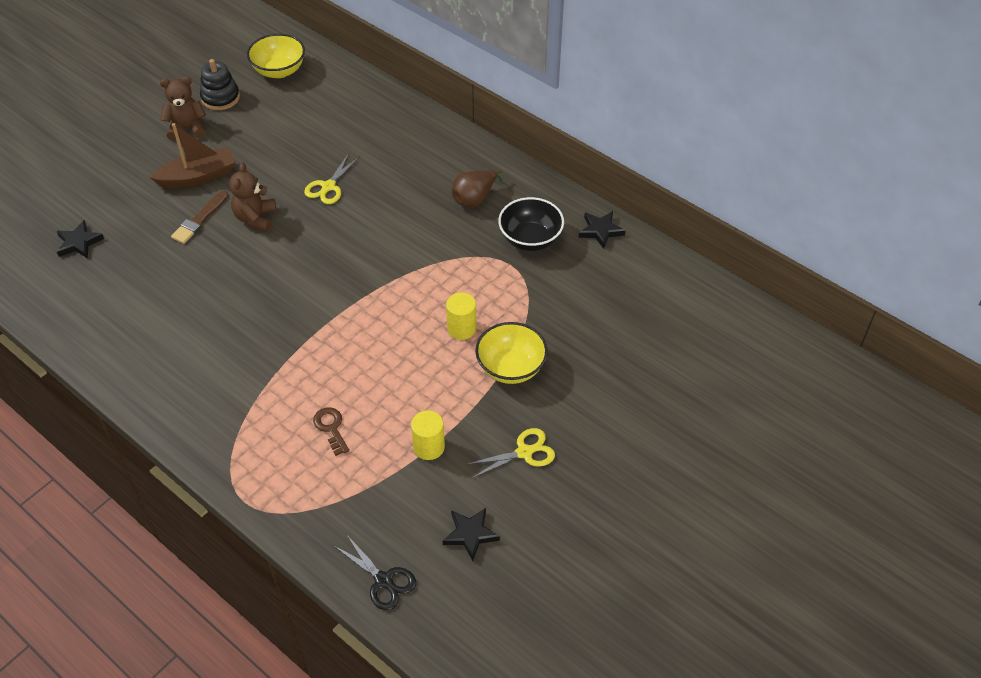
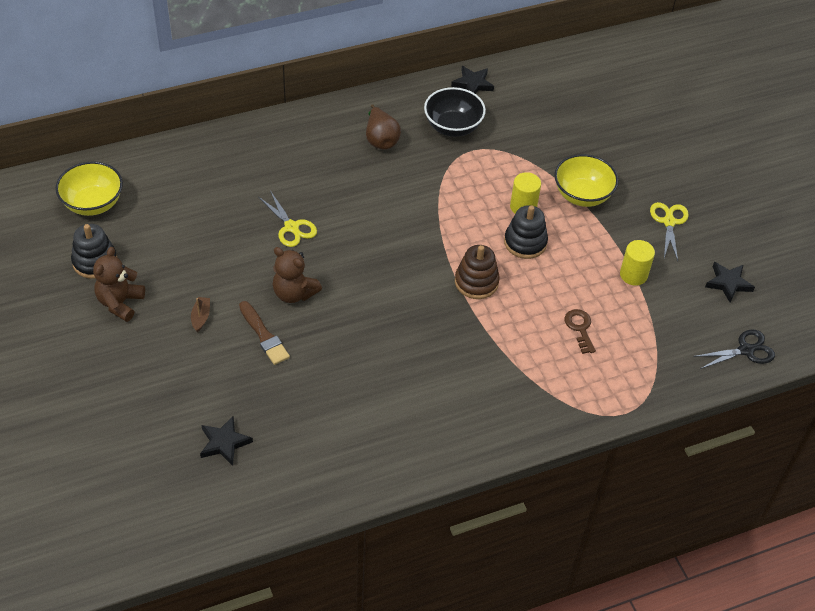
camera: 65 degrees left, 0 degrees up
(198, 176) = (201, 317): brown boat -> brown boat, size x0.45
(331, 428) = (580, 328): brown key -> brown key turned 75 degrees clockwise
(342, 330) = (476, 282): none -> brown stacking toy
(416, 347) = (525, 242): none -> black stacking toy

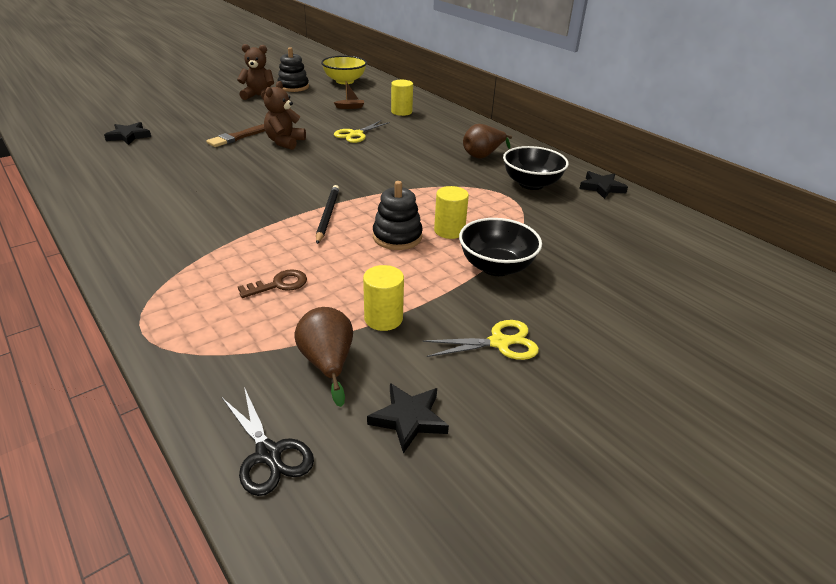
camera: 75 degrees right, 15 degrees down
(201, 317) = (251, 117): brown boat -> brown boat (350, 107)
(234, 172) = (401, 112): none -> yellow cylinder
(476, 282) = (327, 215): brown stacking toy -> black pencil
(582, 195) = (496, 267): yellow bowl -> black bowl
(674, 313) = (327, 363): none -> brown pear

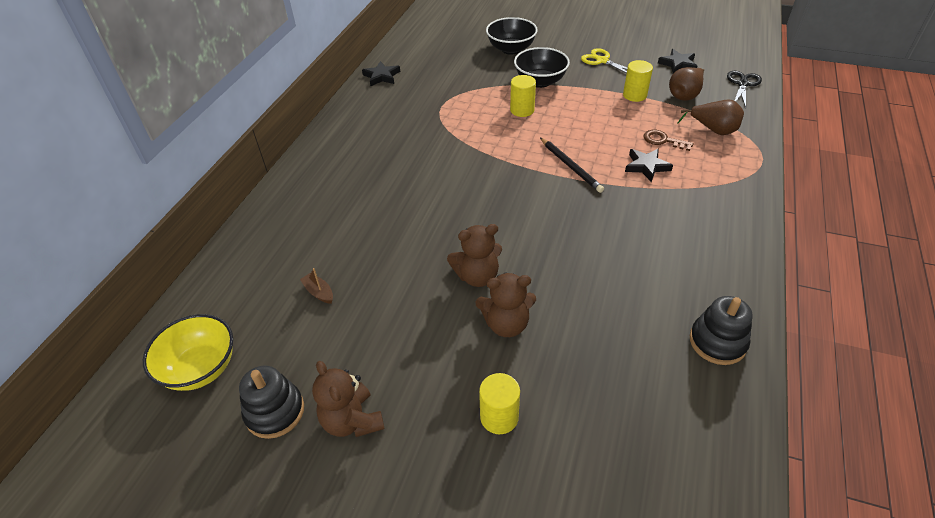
camera: 120 degrees left, 10 degrees up
(129, 136) = (616, 432): black star -> black star (646, 166)
(237, 137) = (506, 324): brown brush -> brown teddy bear
(327, 215) = (571, 166): black pencil -> black pencil turned 90 degrees counterclockwise
(356, 134) = (402, 238): yellow scissors -> none
(397, 237) = (556, 125): black stacking toy -> black stacking toy (717, 342)
(401, 112) = (299, 241): yellow cylinder -> yellow cylinder (499, 417)
(483, 155) = (374, 142): brown pear -> brown pear (713, 130)
(531, 184) = (408, 103): black bowl -> black bowl (511, 49)

